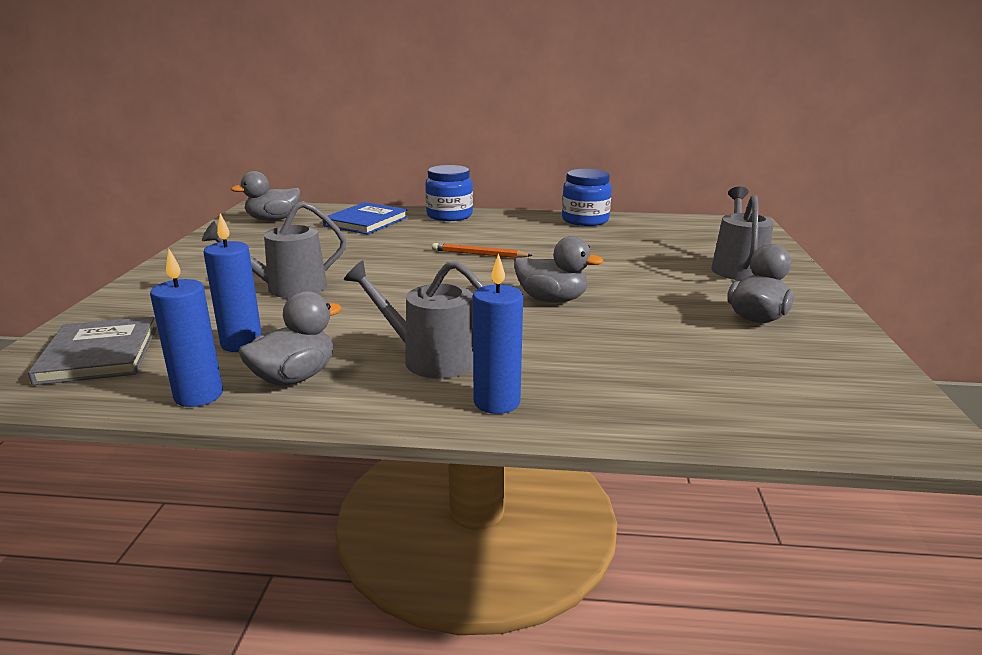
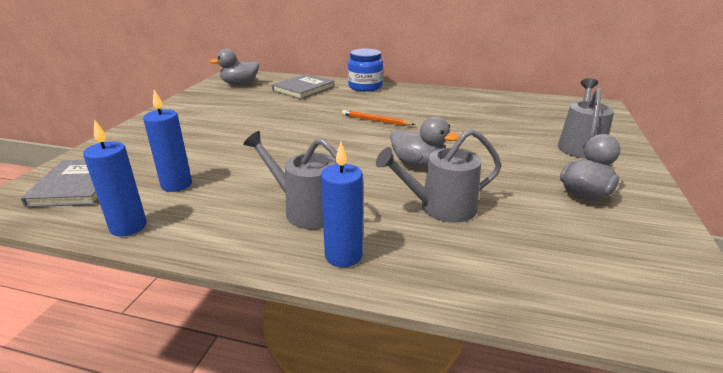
camera: 10 degrees right, 5 degrees up
(288, 288) = (228, 140): grey watering can -> grey watering can (441, 208)
(294, 377) = (201, 217): grey duck -> none
(366, 221) = (303, 89): blue book -> grey book
(585, 220) = (467, 96): blue jar -> none

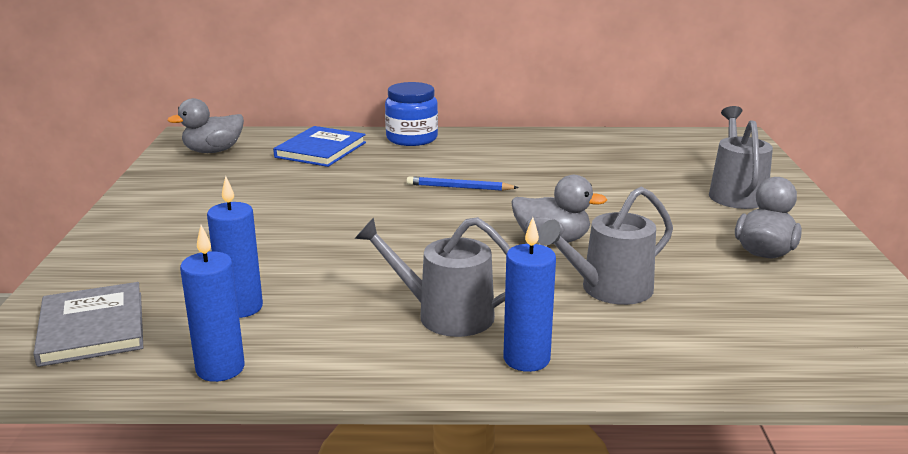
camera: 15 degrees left, 5 degrees down
(303, 89) = (321, 150): grey book -> blue book
(375, 120) = (459, 187): orange pencil -> blue pencil

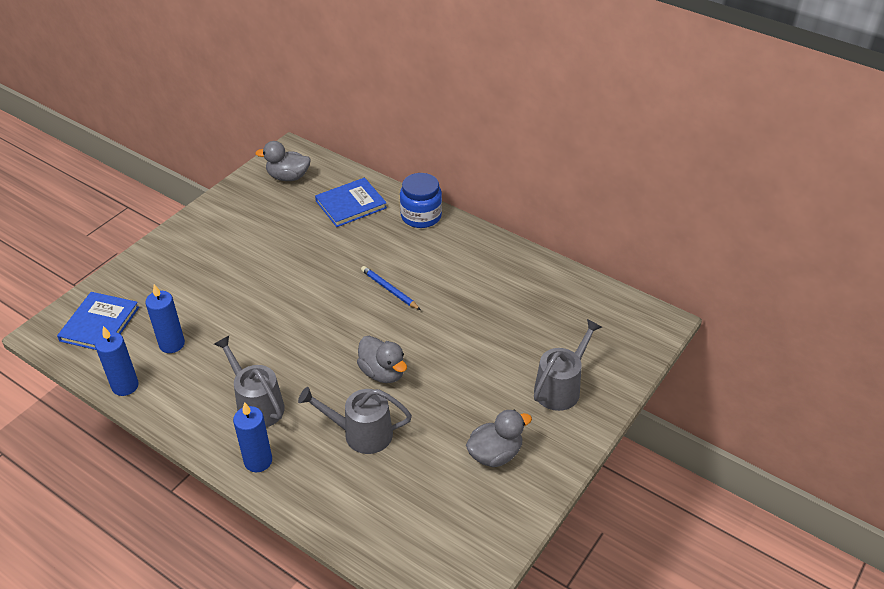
camera: 35 degrees right, 20 degrees up
(92, 328) = (99, 324): grey book -> blue book

